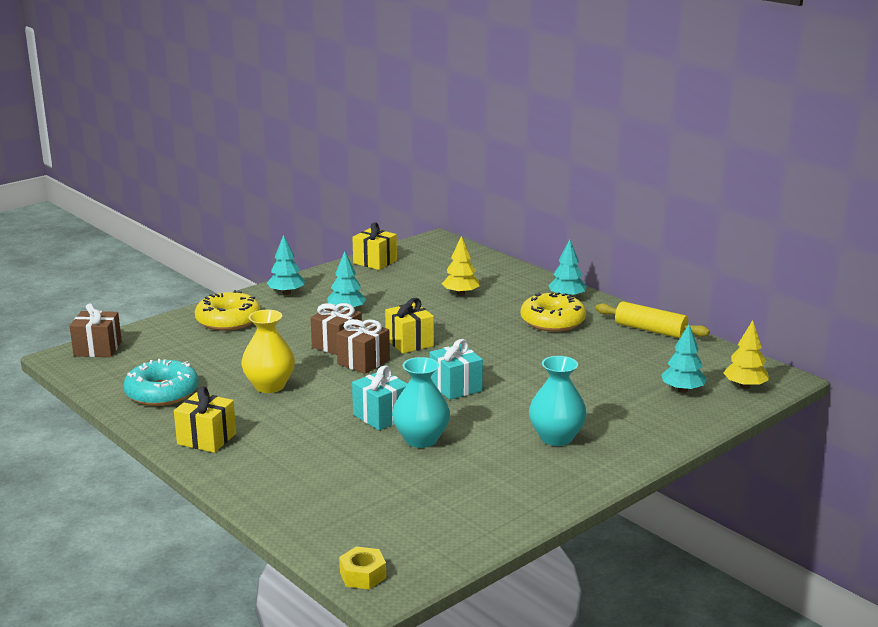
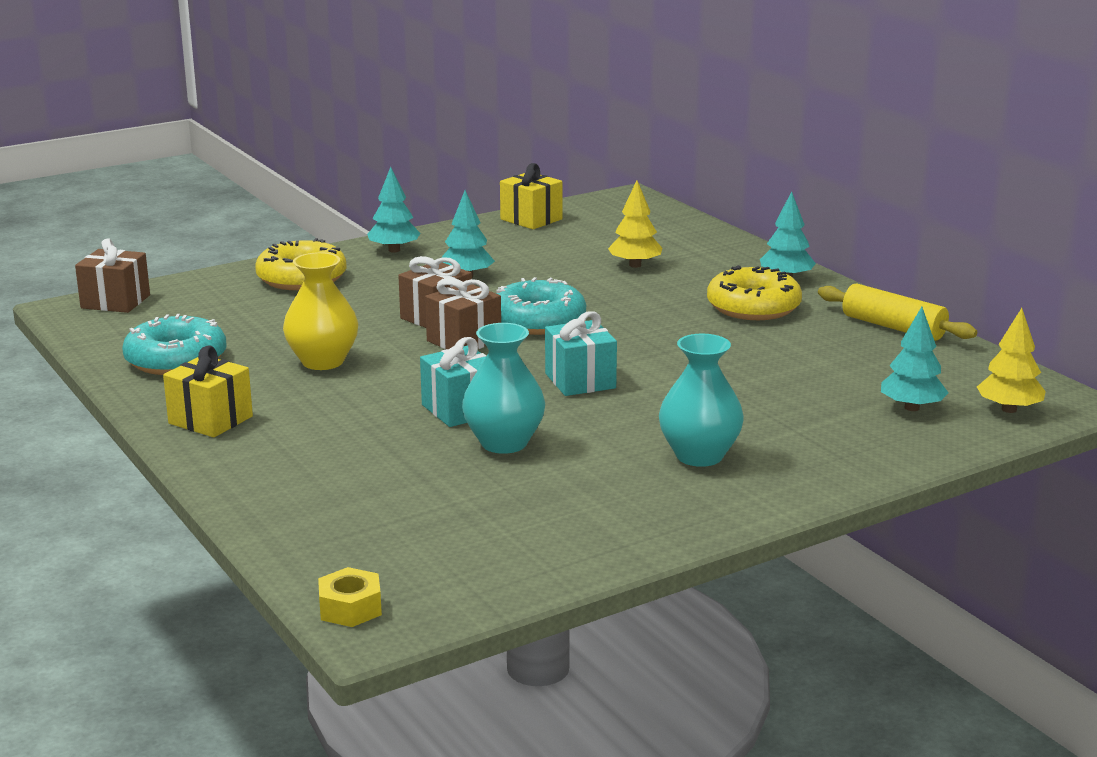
camera: 10 degrees right, 0 degrees up
(409, 342) = (538, 321): yellow gift -> turquoise donut

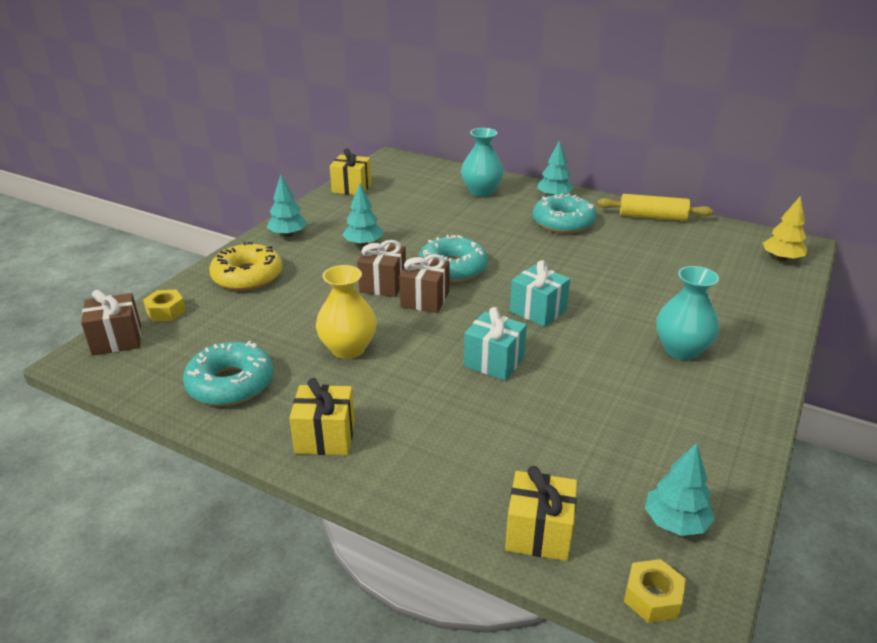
camera: 30 degrees left, 10 degrees up
(186, 290) = (166, 311): none -> yellow nut
(311, 538) = (539, 533): none -> yellow gift
(504, 443) = (557, 382): turquoise vase -> turquoise vase (481, 191)
(635, 265) = (458, 208): yellow tree -> none
(753, 307) = (563, 222): yellow donut -> turquoise donut
(912, 408) = (737, 273): turquoise tree -> turquoise tree (675, 522)

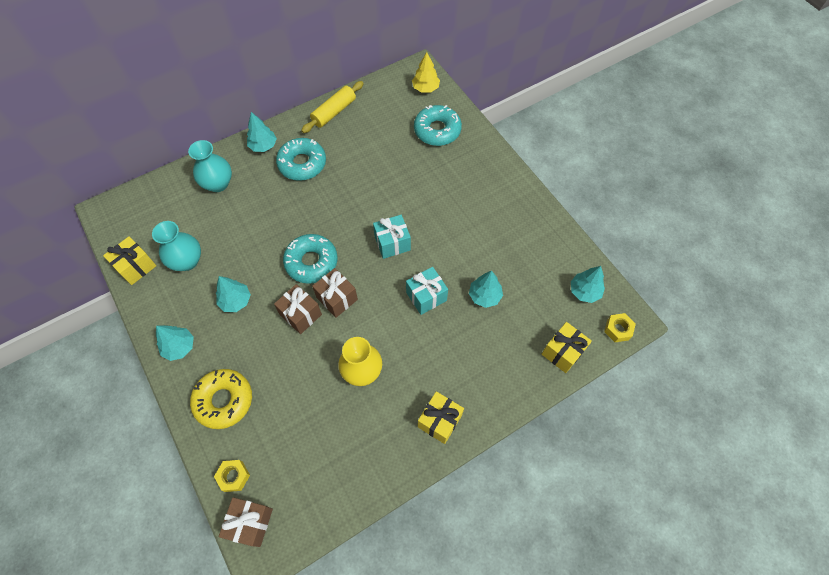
camera: 60 degrees left, 30 degrees up
(230, 384) = (355, 458): turquoise donut -> turquoise donut (437, 130)
(548, 412) = (484, 296): none -> turquoise tree
(681, 350) = (473, 199): turquoise vase -> turquoise vase (187, 261)

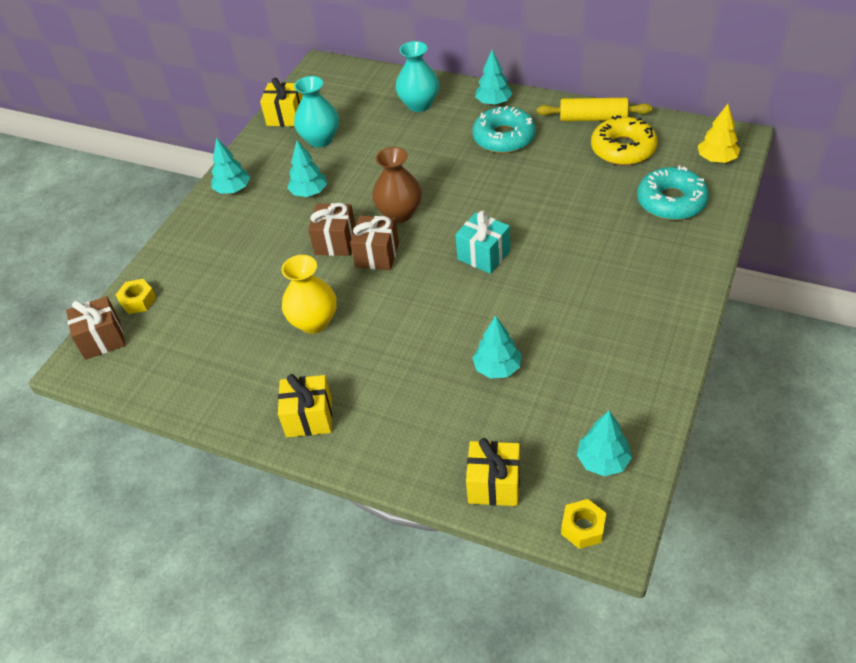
camera: 60 degrees right, 15 degrees down
(224, 400) = (205, 248): yellow donut -> yellow donut (623, 149)
(311, 262) = (399, 213): turquoise donut -> brown vase
(426, 296) = (447, 319): turquoise gift -> none

